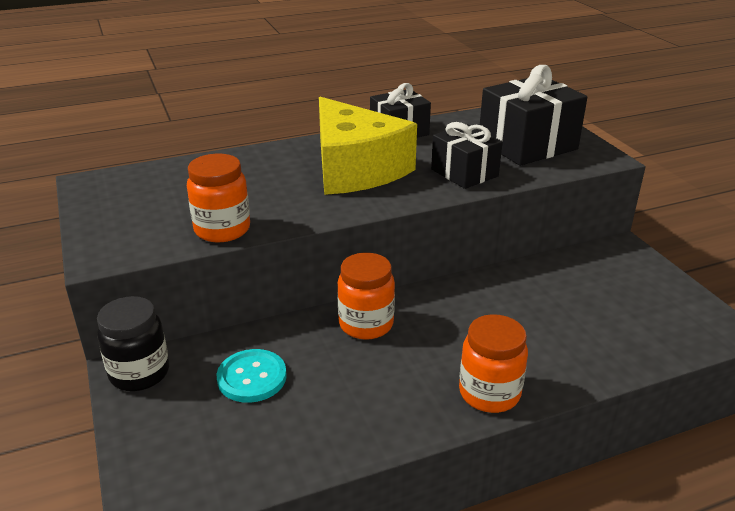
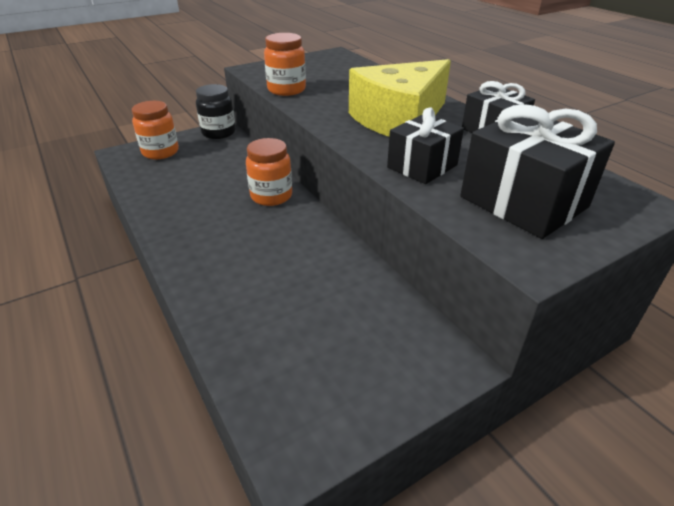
camera: 80 degrees right, 5 degrees up
(252, 377) = (213, 163): turquoise button -> none
(489, 393) = (190, 256): orange jar -> orange jar (160, 152)

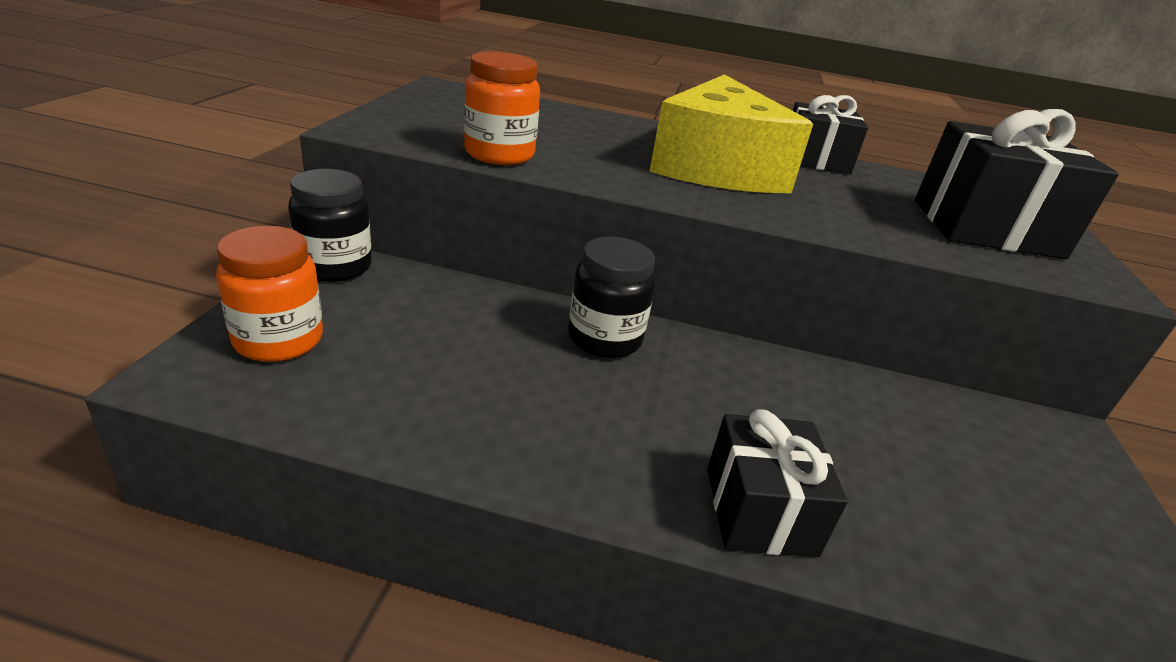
camera: 50 degrees left, 5 degrees down
(271, 196) = (604, 339): orange jar -> black jar
(422, 166) = (855, 218): black gift -> black gift (759, 510)

